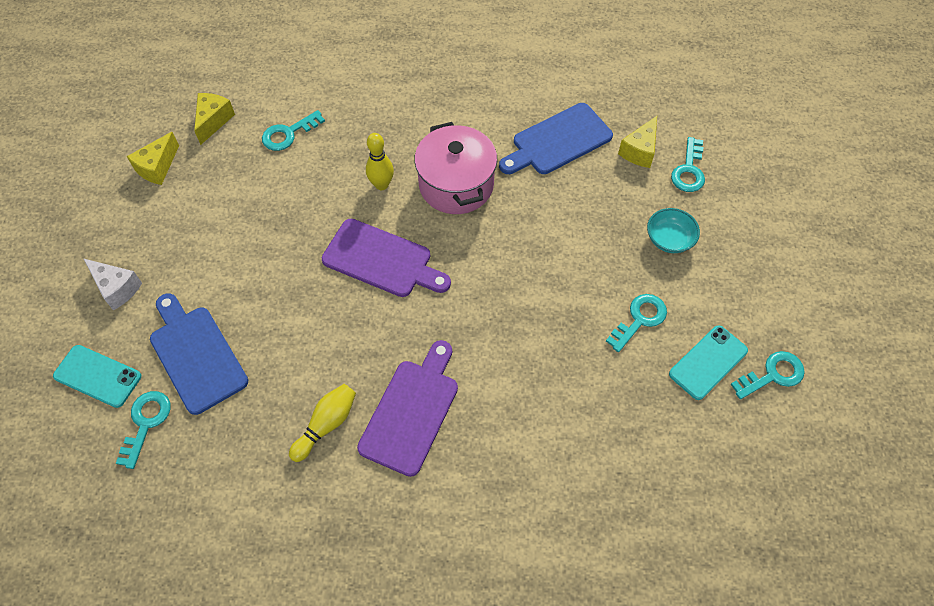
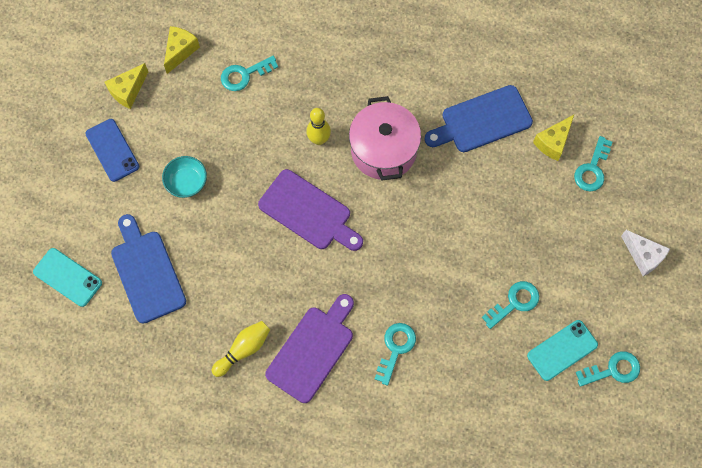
camera: 10 degrees right, 10 degrees up
(117, 288) = (87, 202): white cheese -> white cheese (643, 256)
(143, 229) = (112, 150): none -> blue phone
(146, 423) = (103, 323): turquoise key -> turquoise key (395, 348)
(669, 239) = (558, 233): turquoise bowl -> turquoise bowl (186, 182)

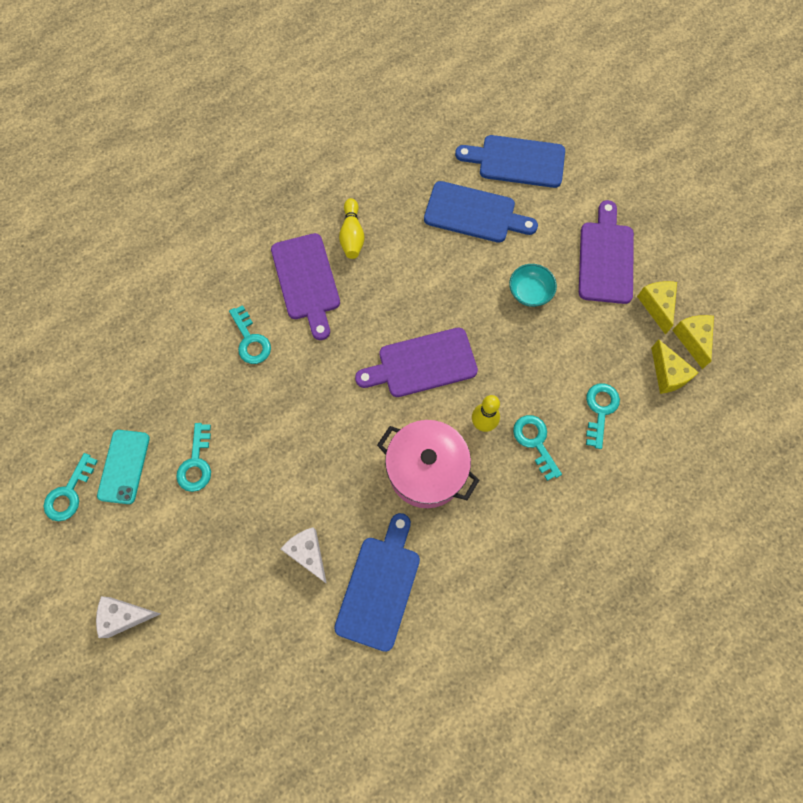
camera: 130 degrees right, 0 degrees up
(68, 277) = (517, 161): turquoise phone -> blue cutting board
(112, 150) = (606, 258): blue phone -> purple cutting board
(503, 179) = (308, 554): none -> white cheese
(553, 142) = (300, 636): yellow cheese -> yellow cheese (692, 340)
(592, 169) = (242, 649): turquoise key -> turquoise key (535, 442)

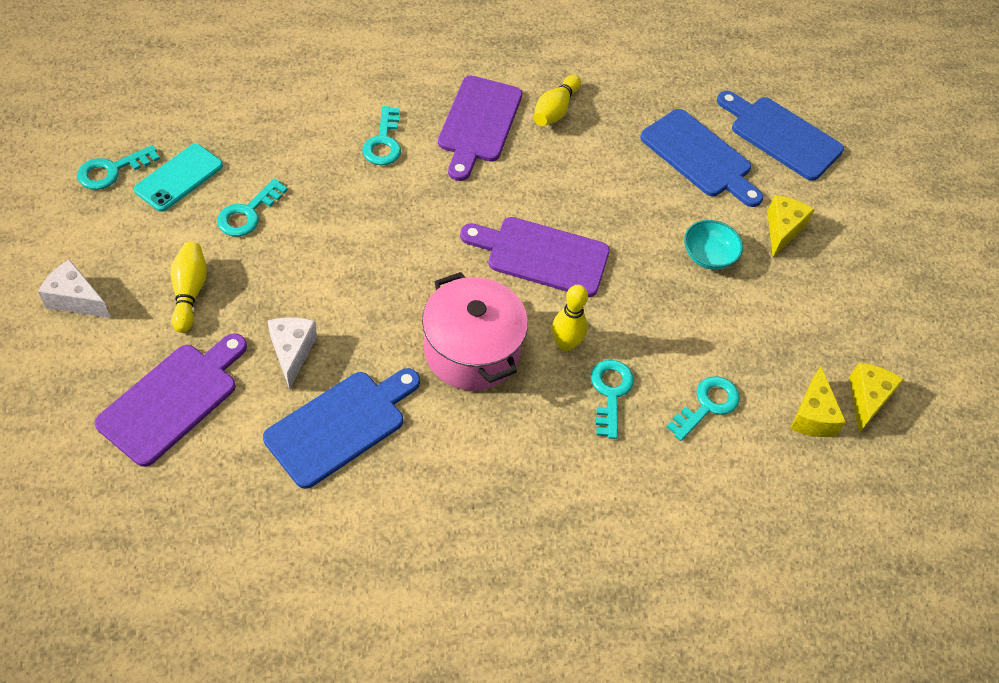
camera: 25 degrees right, 15 degrees down
(202, 555) = (189, 292): none -> yellow bowling pin
(606, 258) = (819, 271): purple cutting board -> purple cutting board (173, 399)
(656, 306) = (846, 345): yellow cheese -> yellow cheese (782, 230)

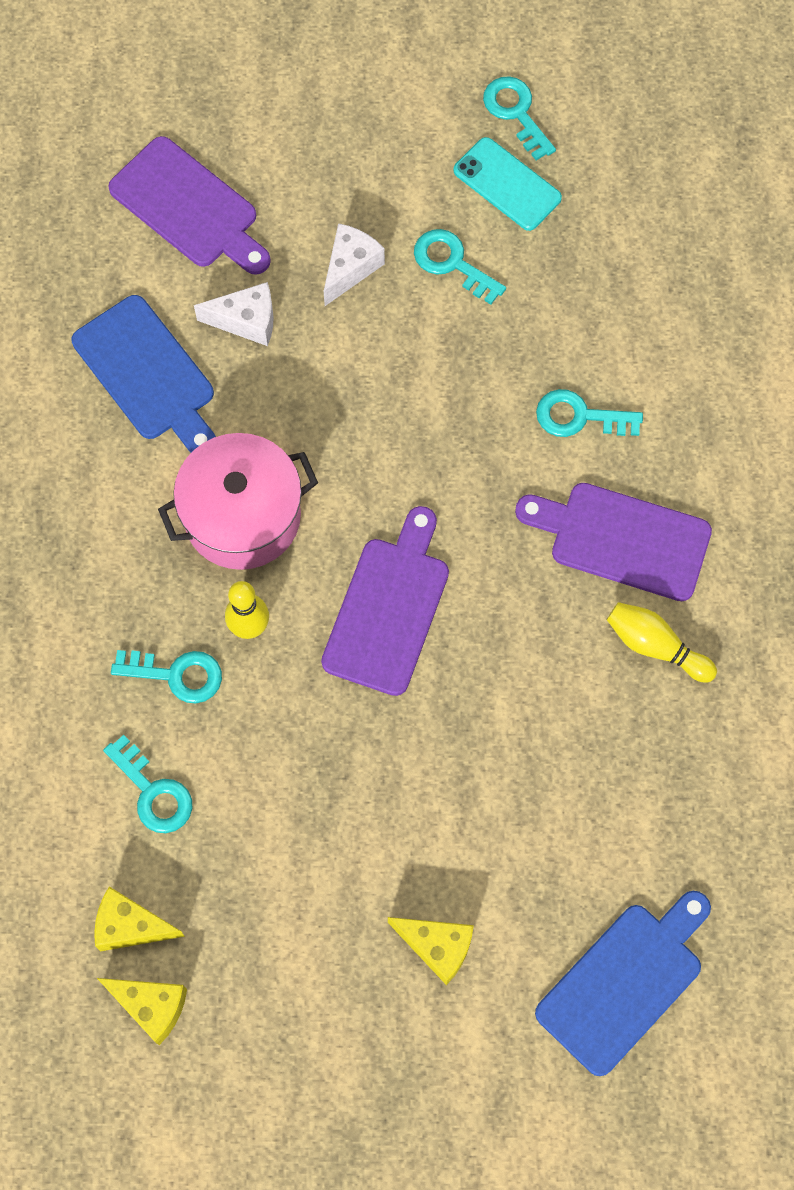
camera: 100 degrees right, 15 degrees up
(76, 300) = (323, 101): white cheese -> white cheese (350, 268)
(189, 292) = (332, 211): yellow bowling pin -> none
(699, 157) = (574, 846): blue cutting board -> none
(708, 256) = (390, 831): turquoise bowl -> none

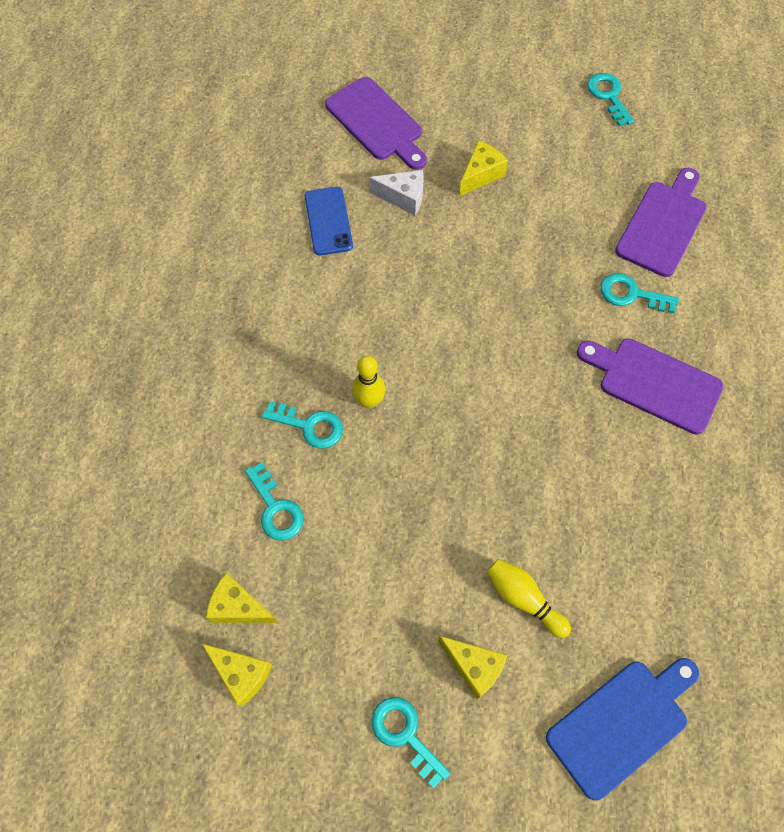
camera: 10 degrees right, 5 degrees down
(147, 374) = (328, 221): blue cutting board -> blue phone
(242, 516) = (377, 324): pink pot -> none
(350, 268) = (481, 175): white cheese -> yellow cheese
(389, 609) = (474, 404): purple cutting board -> purple cutting board (663, 225)
(452, 263) = (552, 182): turquoise key -> turquoise key (405, 734)
(507, 184) = (597, 138): turquoise phone -> none
(655, 646) = (672, 464): yellow bowling pin -> yellow bowling pin (524, 599)

